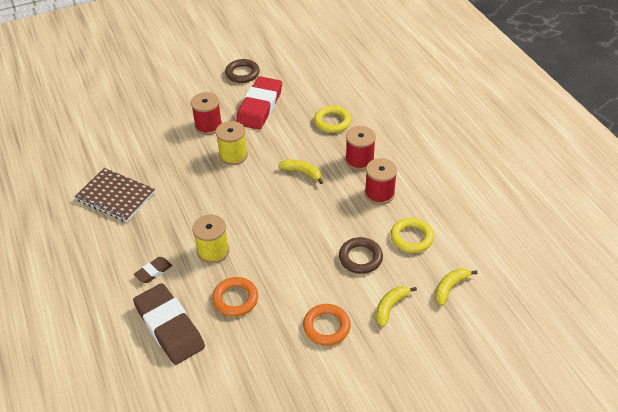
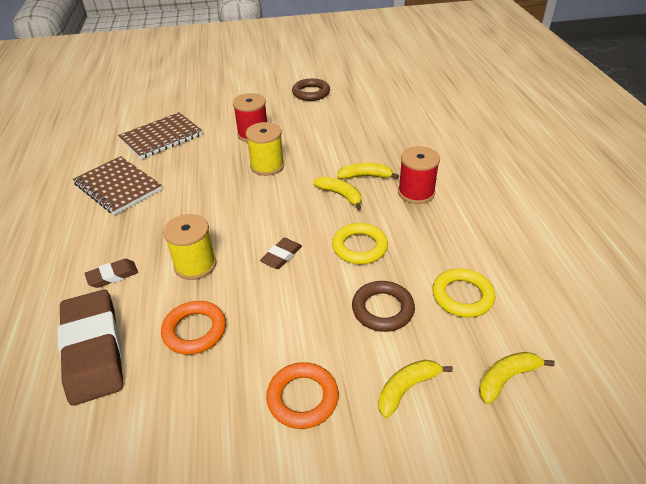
camera: 15 degrees right, 5 degrees down
(128, 142) = (161, 137): none -> brown notebook
(259, 107) = (317, 124): red eraser -> none
(275, 232) = (281, 256): none -> brown eraser
(316, 152) = (365, 176): none -> yellow banana
(332, 122) = (395, 149): yellow ring -> yellow ring (359, 247)
(379, 193) = (431, 234): red spool -> none

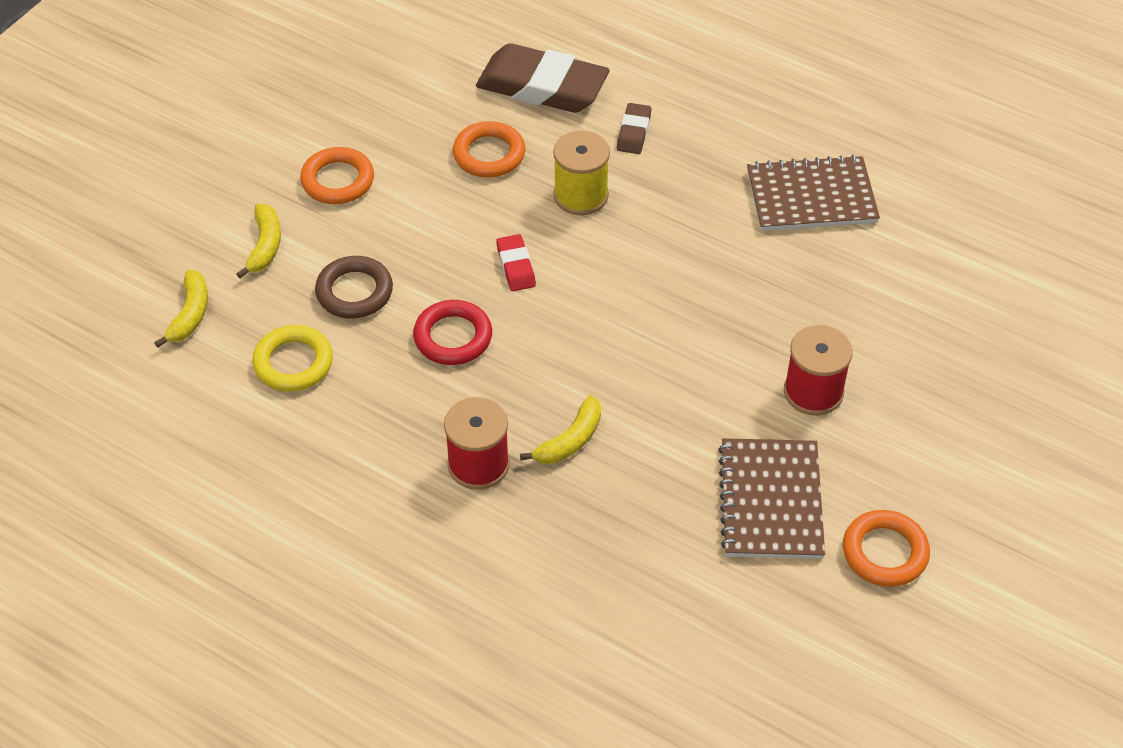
camera: 130 degrees right, 10 degrees up
(161, 137) = (909, 289): brown notebook -> brown notebook (770, 501)
(267, 166) = (708, 357): yellow spool -> none
(281, 256) = (515, 266): brown eraser -> red eraser
(311, 93) = (884, 552): brown ring -> orange ring
(340, 195) = (560, 386): yellow banana -> none
(359, 247) = (453, 337): yellow ring -> red ring

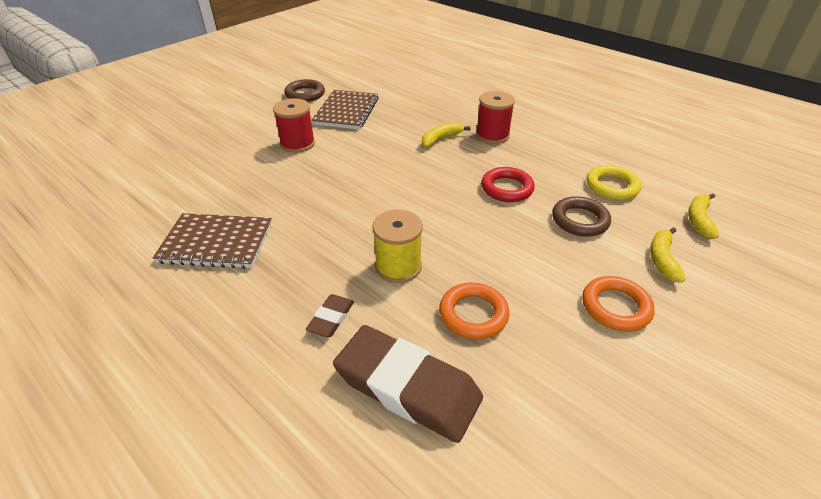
camera: 170 degrees left, 10 degrees down
(515, 266) = (460, 223): red eraser -> none
(884, 552) = (305, 94): orange ring -> brown ring

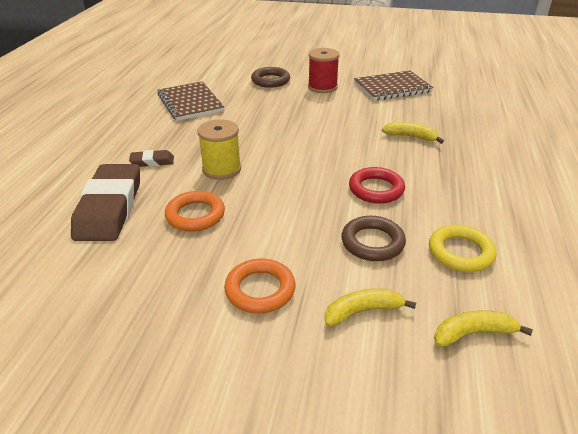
camera: 60 degrees right, 5 degrees down
(305, 94) = (392, 66): brown ring -> brown ring (270, 81)
(492, 135) = (456, 159): red spool -> none

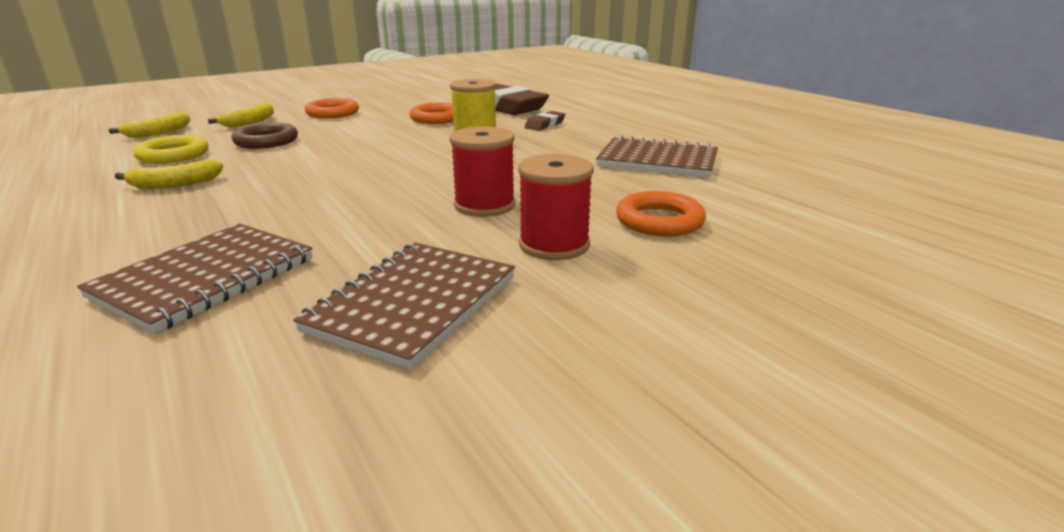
camera: 135 degrees right, 10 degrees down
(270, 81) = (659, 221): brown ring -> orange ring
(316, 111) = (484, 205): none -> red spool
(376, 189) = (292, 165): red ring -> none
(411, 137) = (285, 222): yellow banana -> yellow banana (175, 184)
(455, 120) = (206, 278): none -> brown notebook

